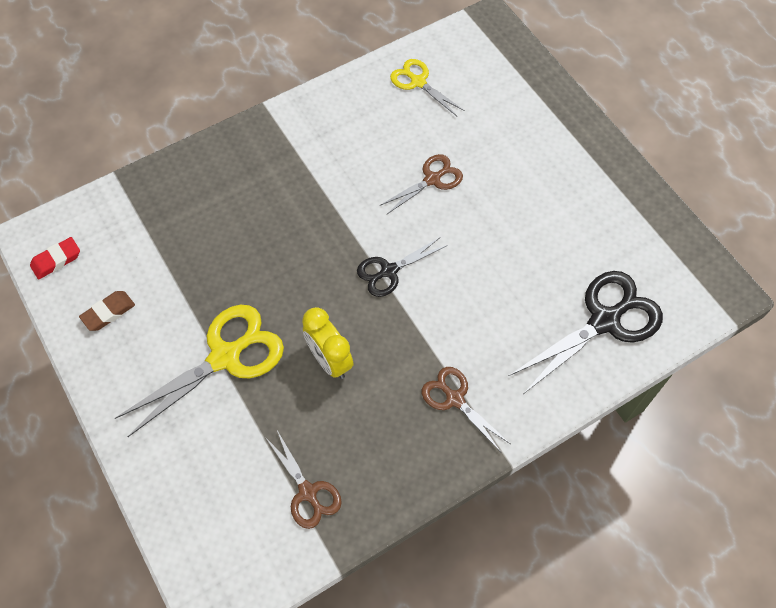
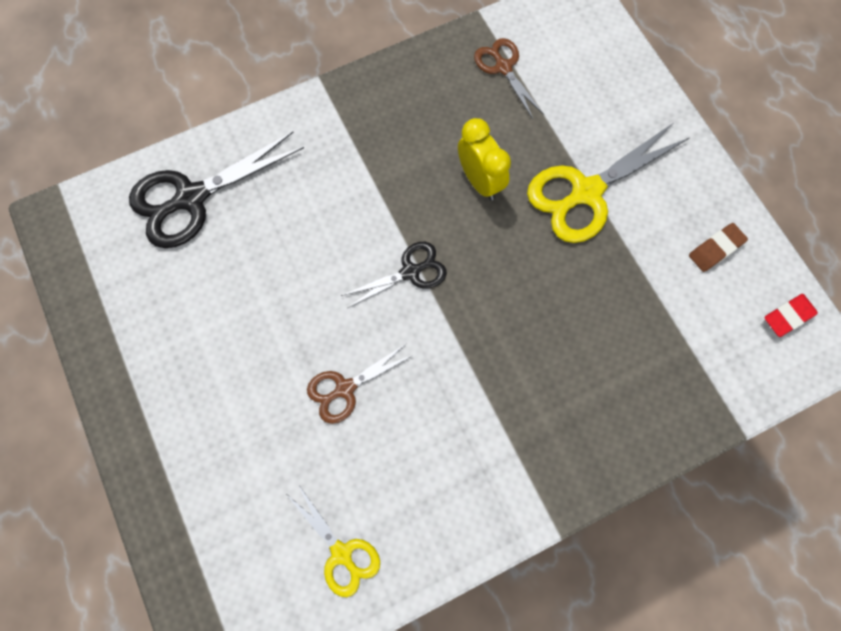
camera: 175 degrees left, 10 degrees up
(455, 399) = (359, 135): brown scissors -> none

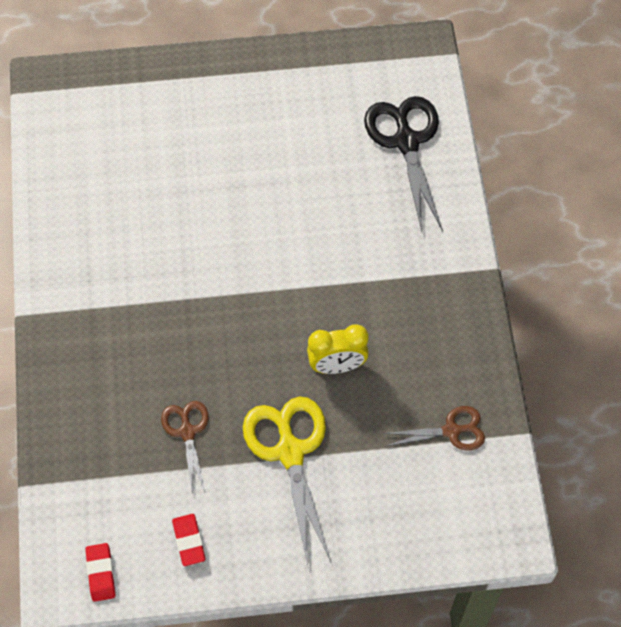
camera: 110 degrees right, 10 degrees down
(341, 553) = (78, 170): yellow scissors -> none
(345, 388) = (196, 206): brown scissors -> brown scissors (187, 432)
(410, 272) = (273, 282): black scissors -> none
(715, 249) = (189, 541): brown eraser -> red eraser

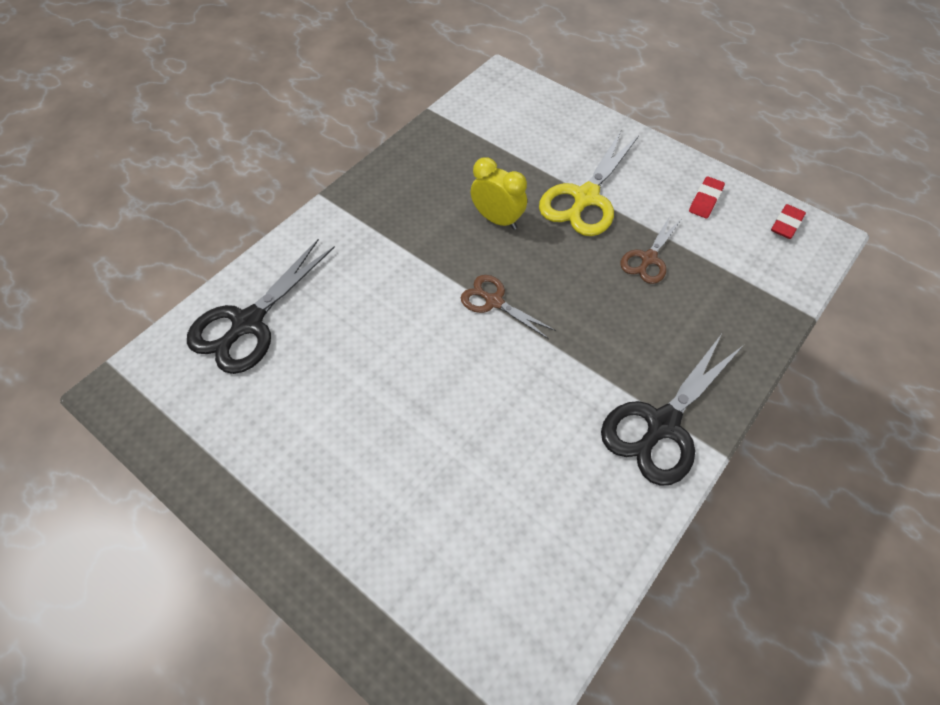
camera: 135 degrees left, 5 degrees down
(74, 302) = (662, 425): none -> black scissors
(451, 431) = (470, 138): brown scissors -> brown scissors (494, 301)

